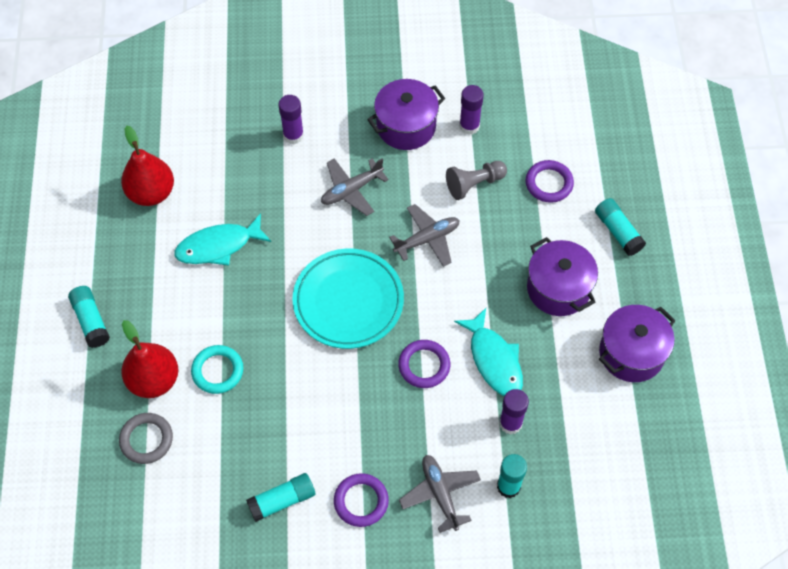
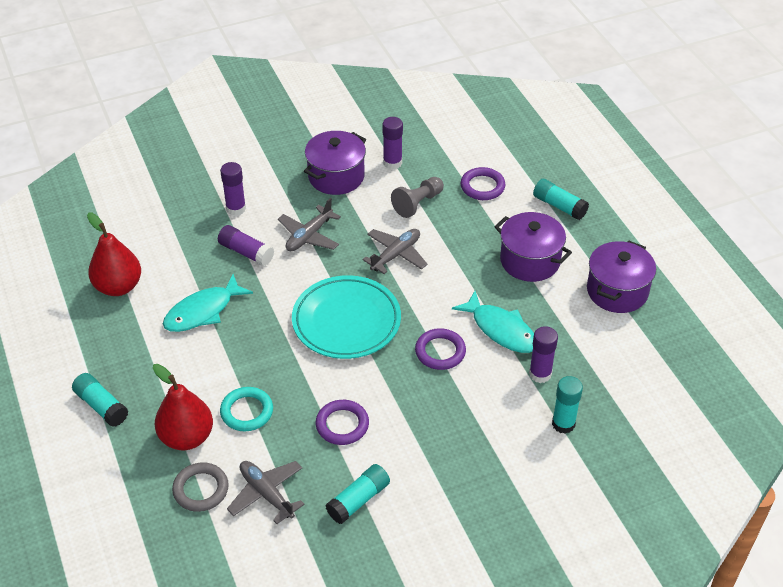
camera: 20 degrees left, 15 degrees down
(284, 190) = (246, 252): none -> purple glue stick
(361, 501) = (434, 477): purple ring -> purple ring (342, 425)
(440, 494) = (504, 448): grey plane -> grey plane (266, 494)

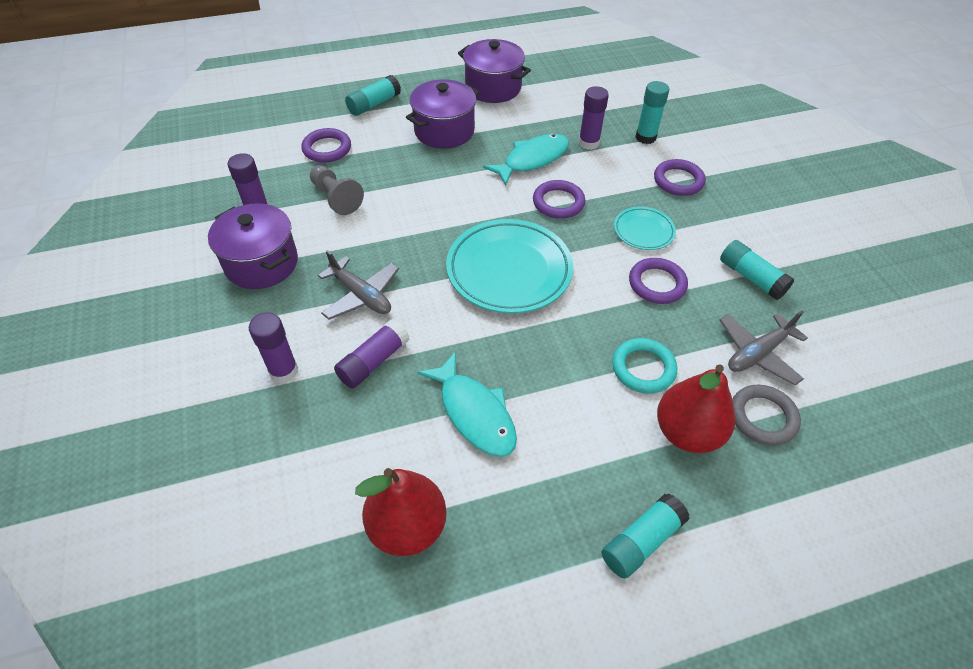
camera: 85 degrees left, 5 degrees up
(396, 255) = (413, 222): grey plane -> none
(411, 417) = (643, 231): none -> turquoise plate
(494, 450) = (678, 181): none -> purple ring

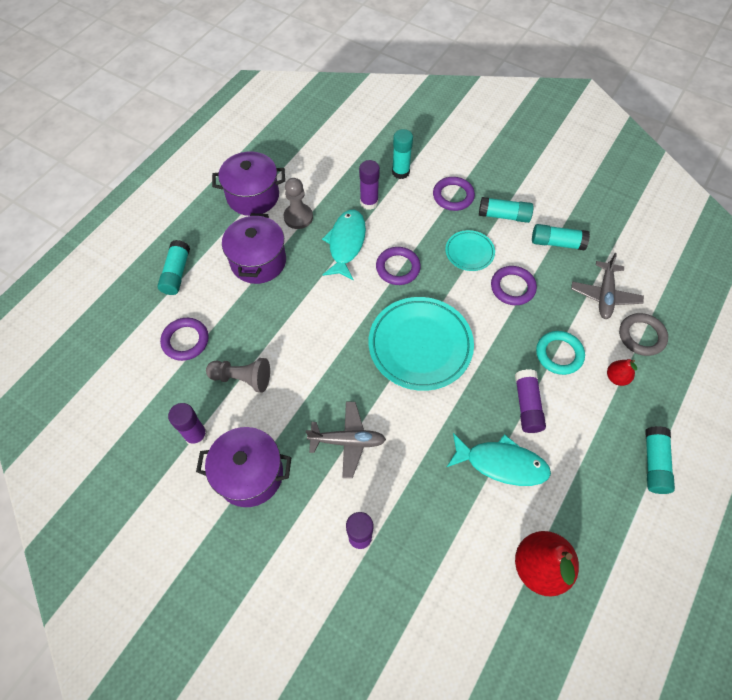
camera: 40 degrees left, 10 degrees up
(373, 362) = (408, 482): purple glue stick -> purple glue stick (527, 405)
(513, 120) = (298, 217): none -> grey pawn
(687, 432) = (616, 377): red pear -> red pear, size x0.50
(715, 224) = (504, 216): none -> turquoise glue stick

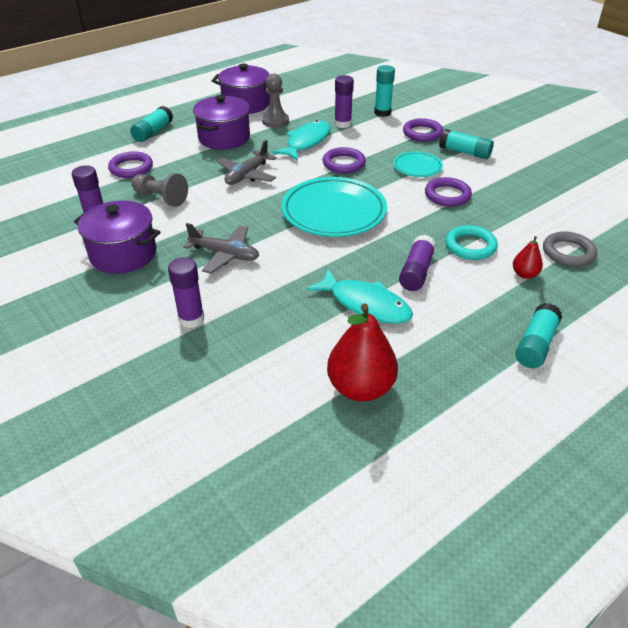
camera: 20 degrees right, 20 degrees down
(557, 243) = (509, 177): turquoise glue stick -> none
(604, 295) = (541, 218): grey plane -> grey plane (247, 175)

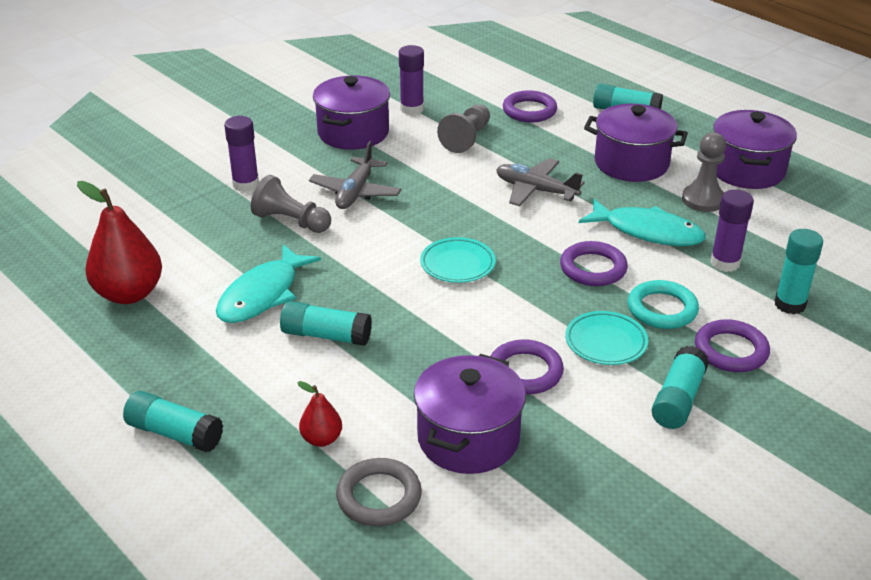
camera: 85 degrees right, 5 degrees down
(261, 290) = (291, 221): none -> grey pawn
(333, 212) = (457, 264): turquoise plate -> turquoise plate, size x0.51
(416, 272) = (326, 335): purple glue stick -> turquoise glue stick
(470, 246) = (388, 388): turquoise ring -> turquoise ring (662, 309)
(510, 218) = (468, 438): none -> purple pot

